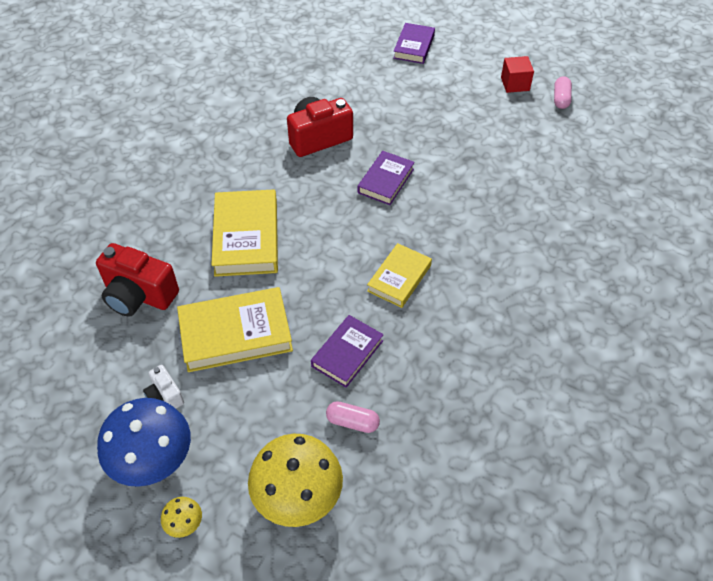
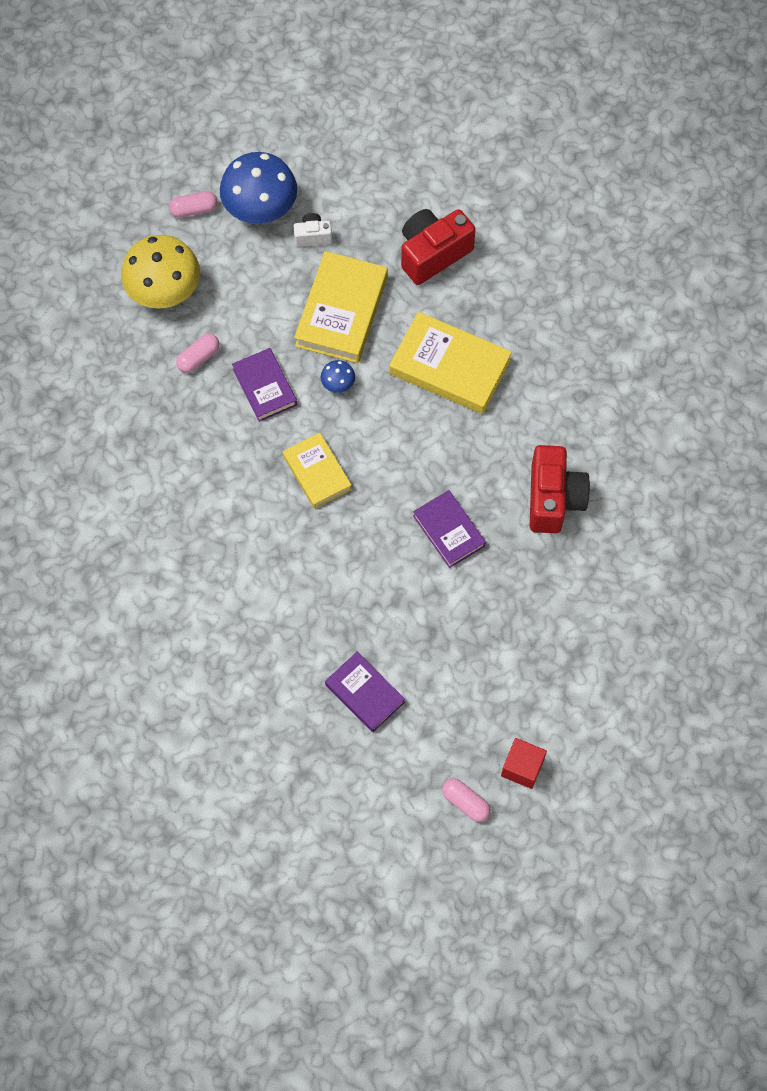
camera: 120 degrees right, 15 degrees up
(184, 523) = (194, 209): yellow mushroom -> pink capsule
(309, 302) = (338, 383): none -> blue mushroom
(414, 46) = (660, 693): purple book -> purple book (365, 693)

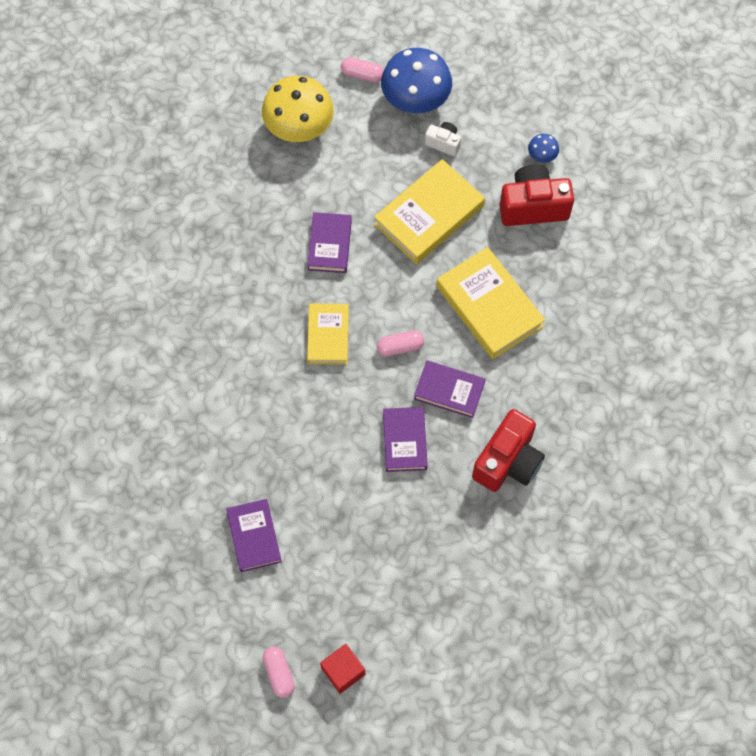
camera: 30 degrees right, 0 degrees up
(198, 358) = (292, 194): pink capsule -> pink capsule (400, 347)
(338, 383) = (390, 272): blue mushroom -> blue mushroom (542, 155)
(461, 463) = (449, 391): none -> purple book

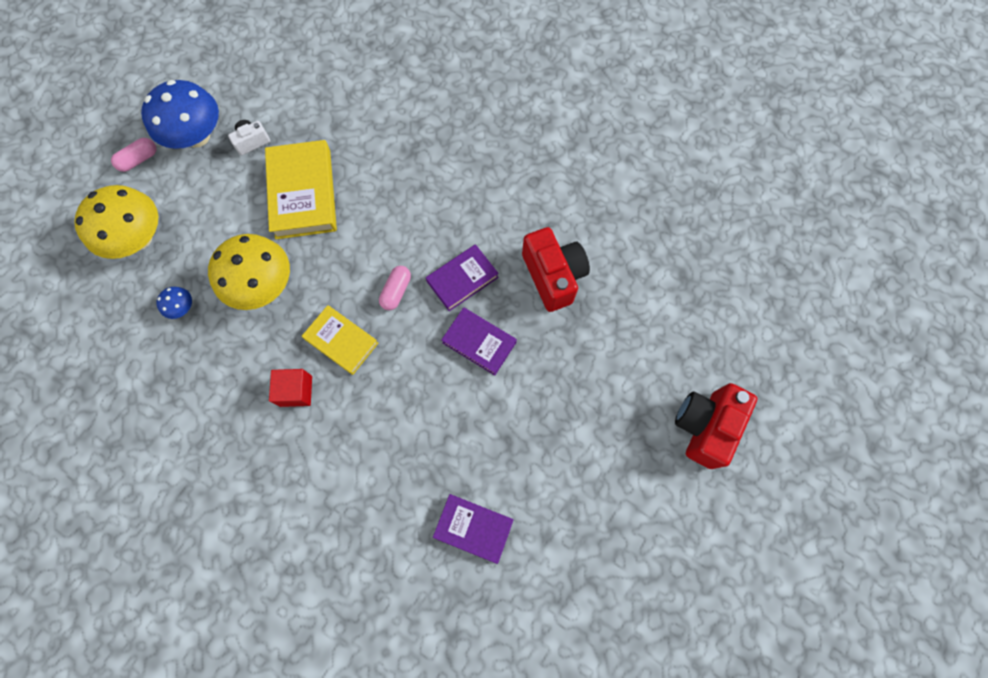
camera: 55 degrees left, 5 degrees up
(279, 673) = (612, 590): pink capsule -> none
(329, 245) = (263, 285): purple book -> yellow mushroom
(343, 671) = (644, 531): red cube -> red cube (296, 391)
(489, 306) = (415, 202): yellow book -> none
(533, 206) = (359, 117): red camera -> red camera (704, 426)
(542, 155) = (324, 83): blue mushroom -> blue mushroom (182, 307)

